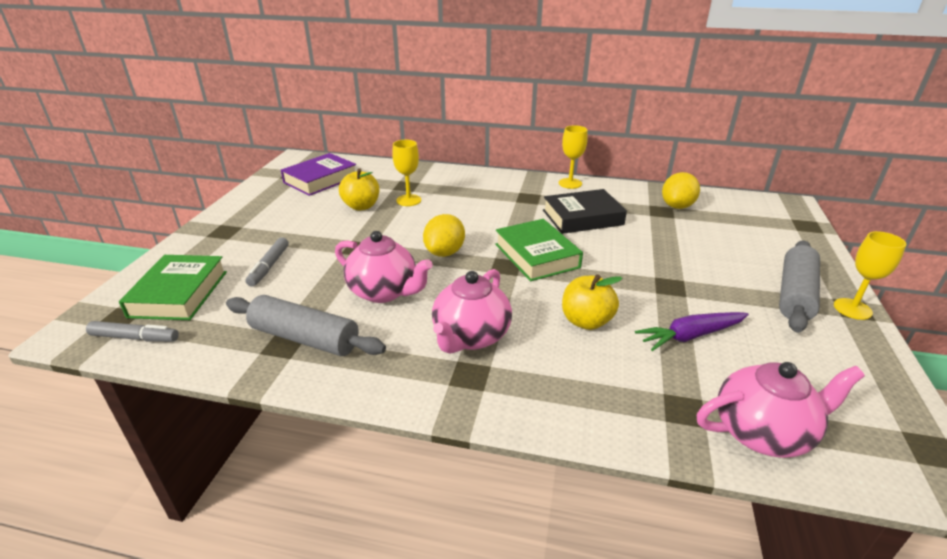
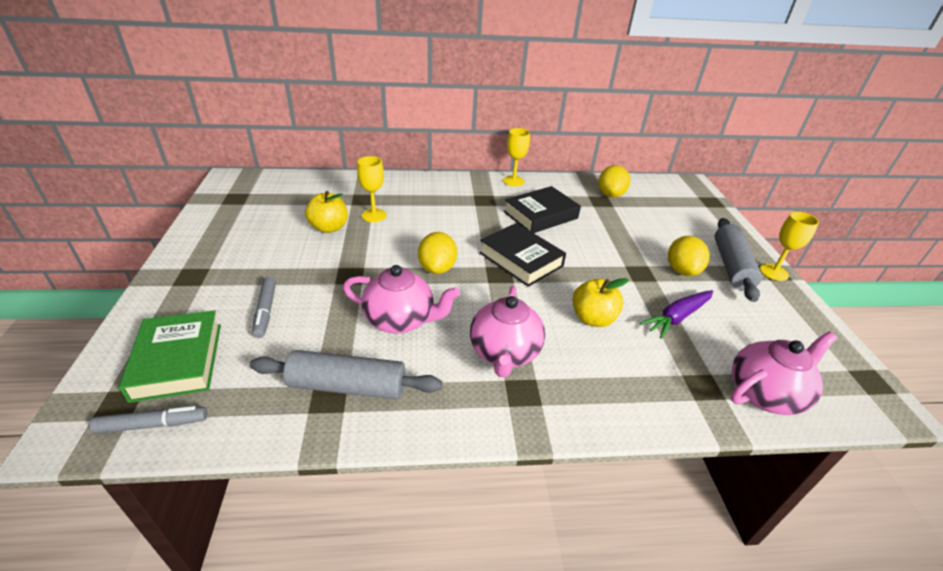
camera: 20 degrees left, 5 degrees up
(321, 180) = (269, 201): purple book -> none
(536, 256) = (520, 259): green book -> black book
(725, 290) = (682, 270): none -> yellow lemon

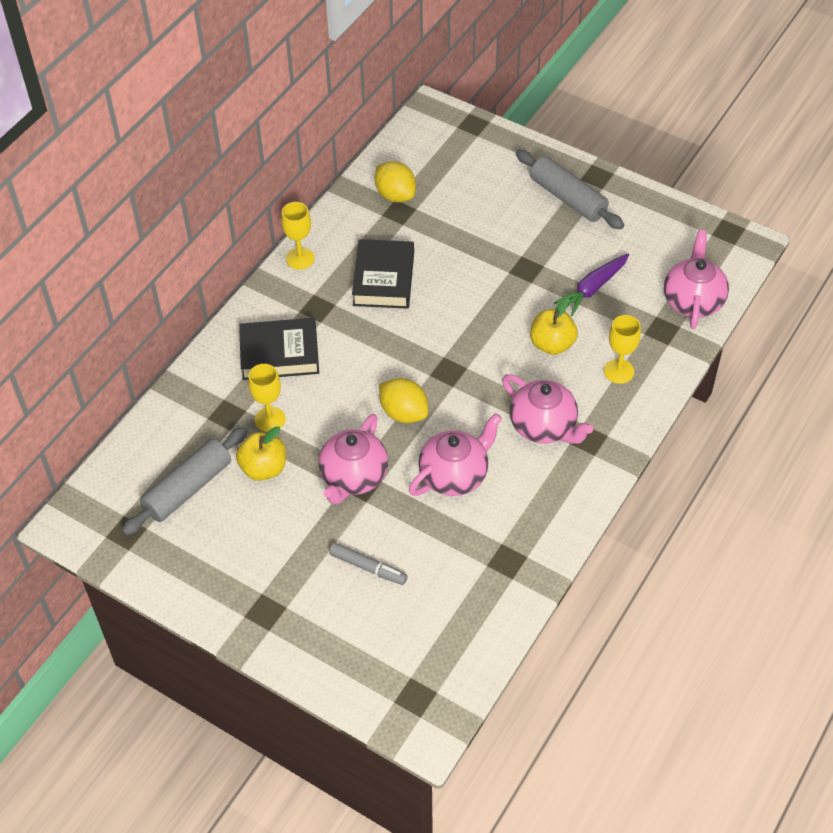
camera: 50 degrees left, 15 degrees up
(153, 425) = (455, 677): grey marker -> none
(178, 361) = (390, 647): green book -> none
(347, 386) = (504, 544): grey rolling pin -> grey rolling pin (188, 488)
(354, 268) = (353, 477): none -> pink teapot
(520, 259) = (440, 342): black book -> black book (279, 354)
(677, 317) = (593, 288): purple carrot -> purple carrot turned 45 degrees clockwise
(682, 270) = (546, 237): yellow lemon -> none
(774, 272) = (597, 177): yellow goblet -> yellow goblet (619, 371)

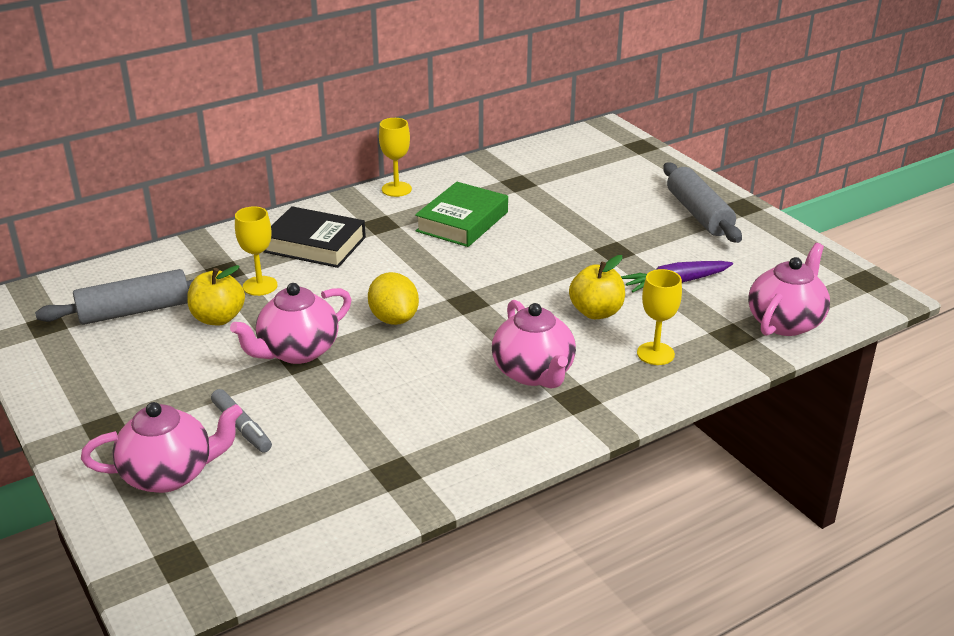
camera: 25 degrees right, 20 degrees down
(383, 279) = (462, 221): black book -> green book
(395, 195) = (524, 172): yellow lemon -> none
(454, 475) = (402, 382): pink teapot -> pink teapot (169, 474)

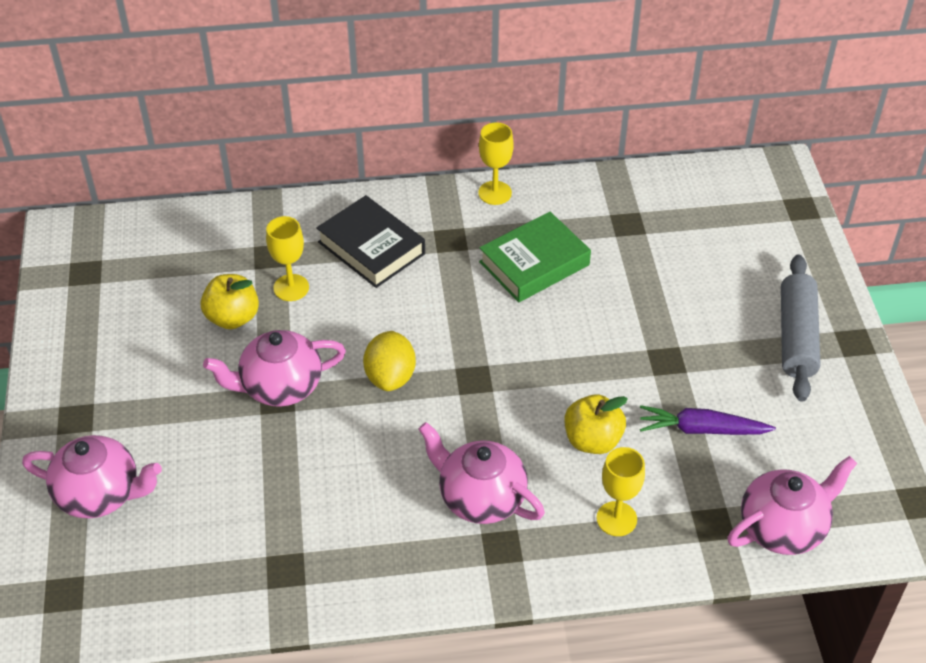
camera: 25 degrees right, 15 degrees up
(134, 311) = (165, 282): grey rolling pin -> none
(241, 427) = (185, 463): grey marker -> none
(533, 373) = (480, 498): pink teapot -> pink teapot turned 120 degrees clockwise

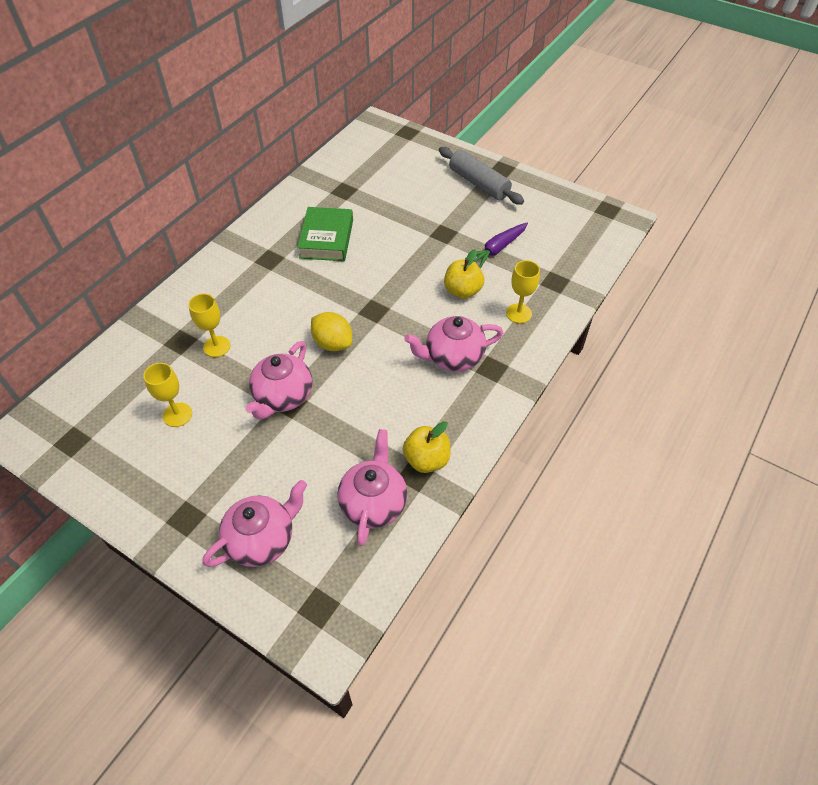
camera: 50 degrees left, 5 degrees up
(232, 317) = (205, 387): yellow apple -> yellow apple (426, 459)
(371, 248) = (233, 294): black book -> none
(495, 193) = (260, 222): yellow goblet -> yellow goblet (177, 415)
(783, 528) = (580, 260): pink teapot -> pink teapot (373, 503)

